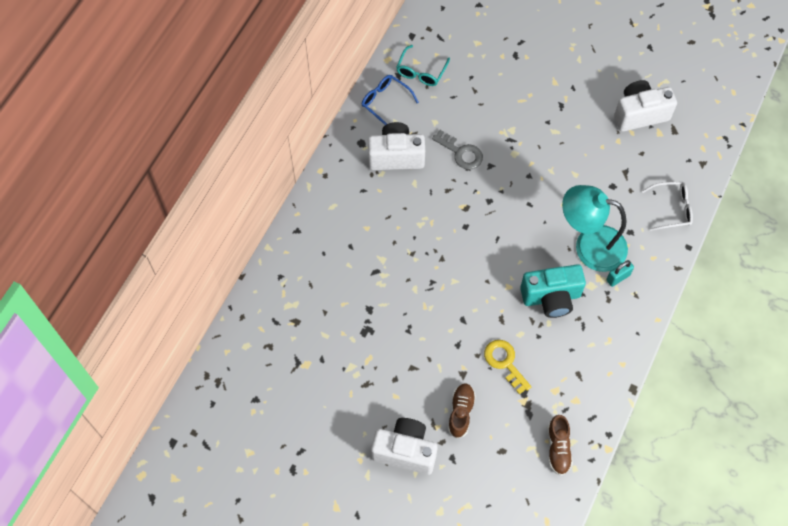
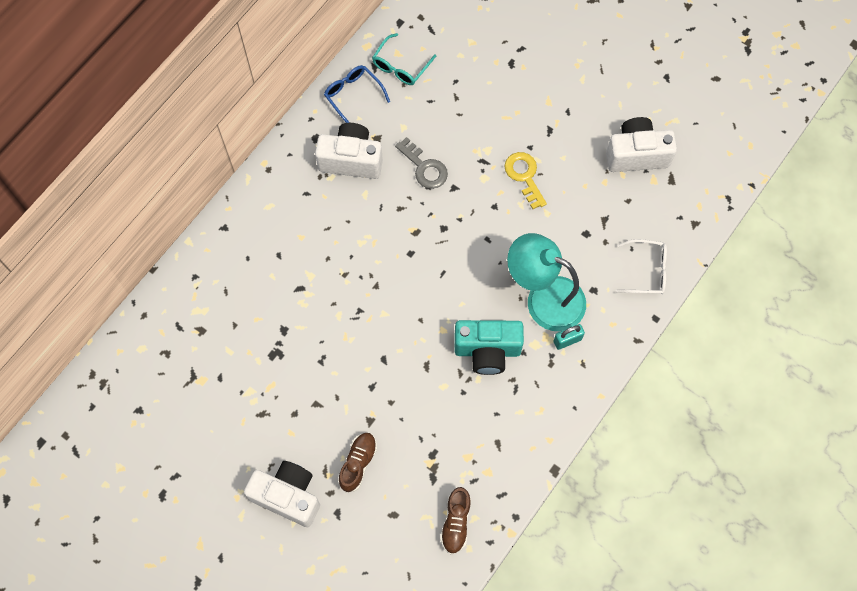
camera: 10 degrees right, 5 degrees up
(505, 362) = (419, 416): yellow key -> yellow key (524, 176)

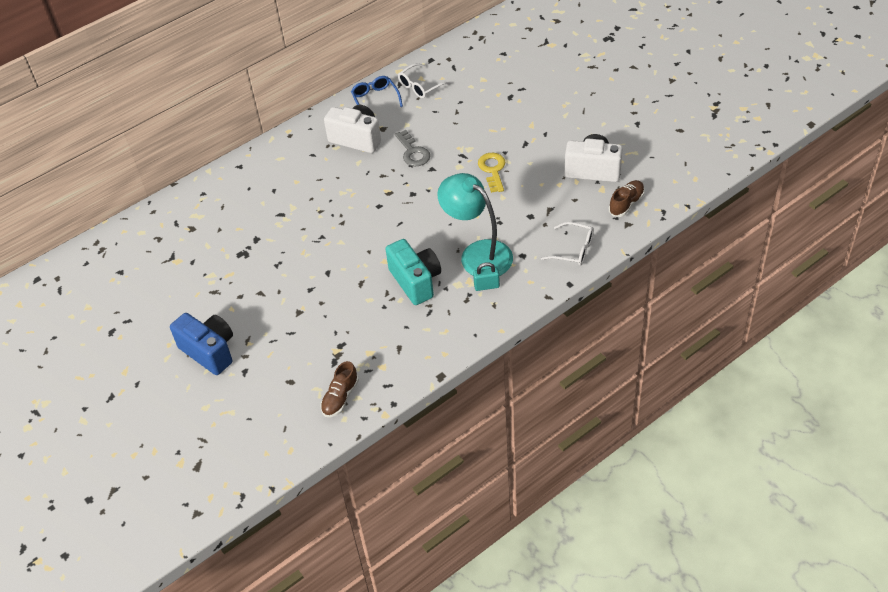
camera: 20 degrees right, 20 degrees down
(288, 496) = (209, 351): white camera -> blue camera
(358, 463) = (276, 340): brown shoe -> brown shoe (626, 204)
(400, 66) = (420, 86): turquoise glasses -> white glasses
(487, 351) = (416, 281): turquoise camera -> turquoise camera turned 135 degrees counterclockwise

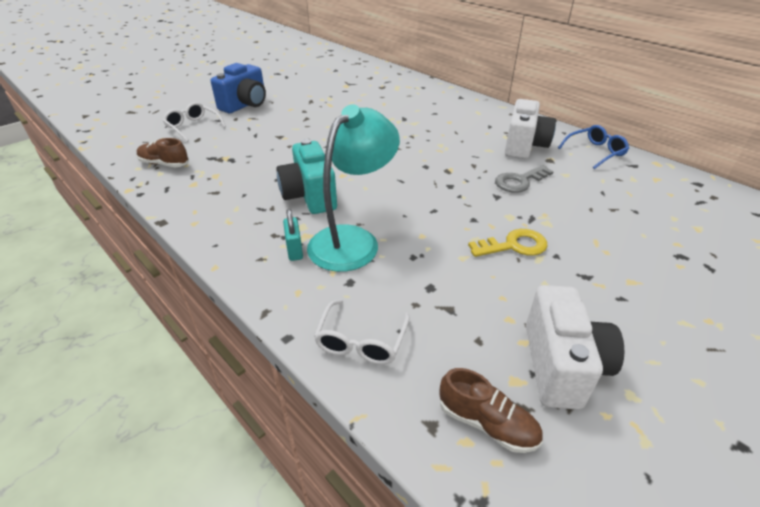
camera: 80 degrees right, 10 degrees down
(416, 281) = (310, 196): turquoise camera -> turquoise camera turned 105 degrees clockwise
(420, 86) = (640, 179): white glasses -> white glasses (193, 127)

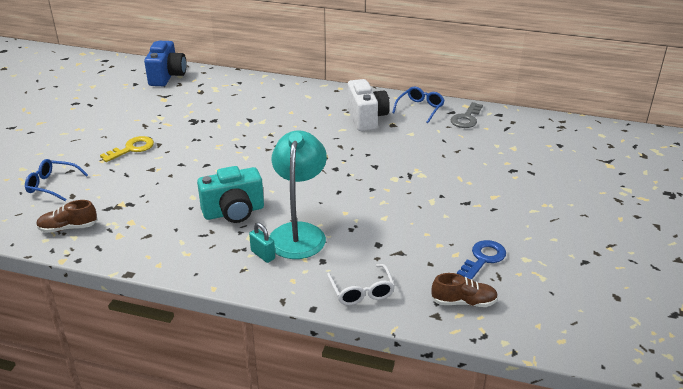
camera: 30 degrees left, 5 degrees down
(193, 127) = (52, 185): white glasses -> blue glasses
(245, 105) = (81, 147): blue camera -> blue camera (167, 76)
(310, 196) = (234, 212): turquoise camera -> turquoise camera turned 60 degrees counterclockwise
(514, 245) = (411, 198): yellow key -> yellow key (132, 149)
(519, 181) = (383, 149): grey key -> grey key (466, 118)
(561, 366) = (483, 259): white camera -> blue key

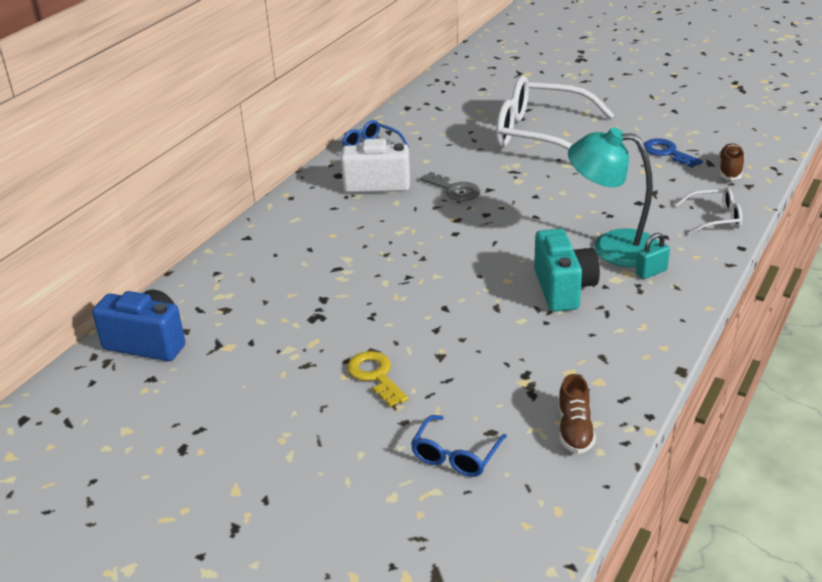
camera: 75 degrees left, 0 degrees up
(466, 118) = (408, 125): grey key -> grey key (454, 190)
(483, 182) = (540, 135): none -> white glasses

